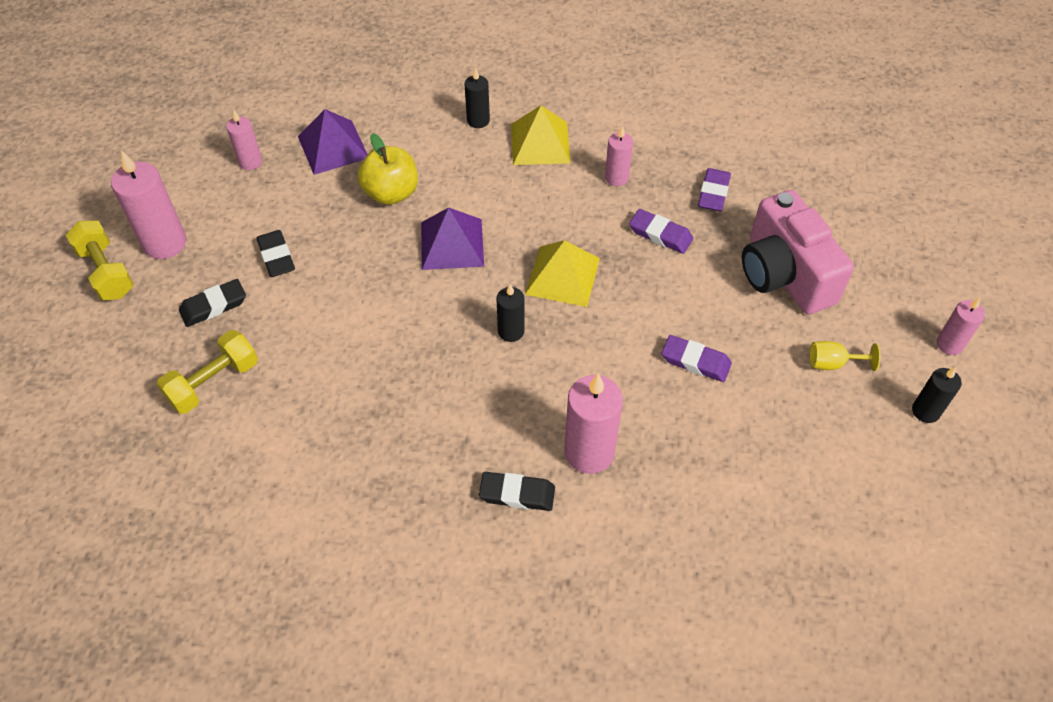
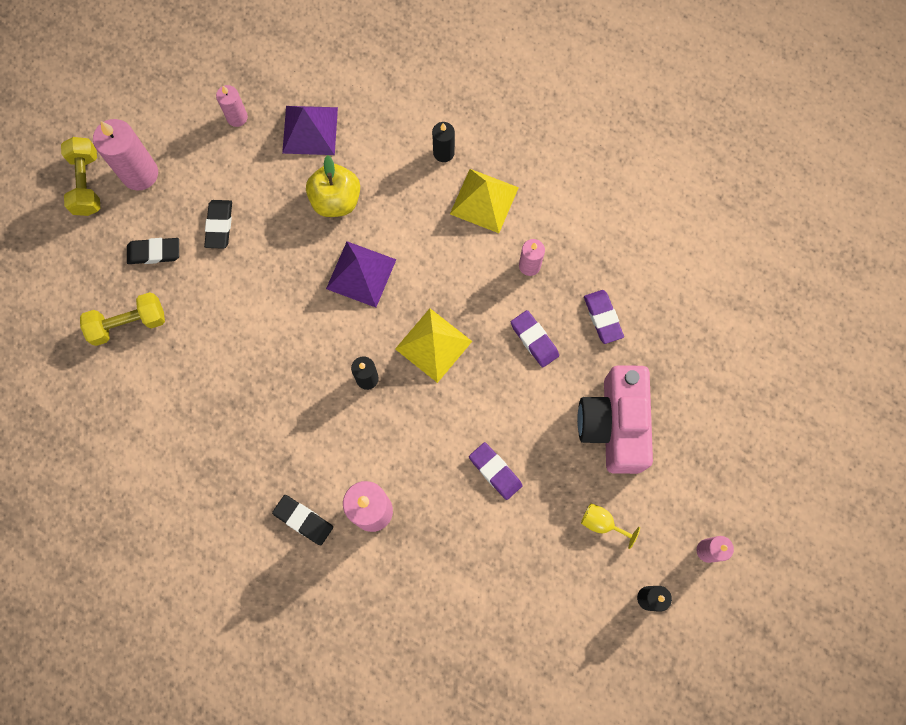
camera: 25 degrees right, 20 degrees up
(713, 193) = (602, 318): purple eraser -> purple eraser turned 60 degrees counterclockwise

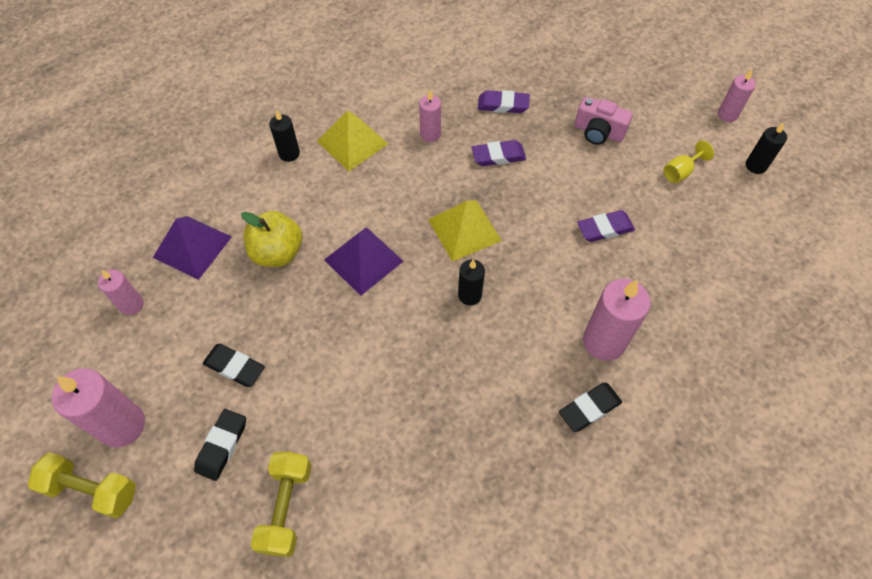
camera: 65 degrees left, 15 degrees down
(614, 424) = (598, 132): pink camera -> pink camera, size x0.57

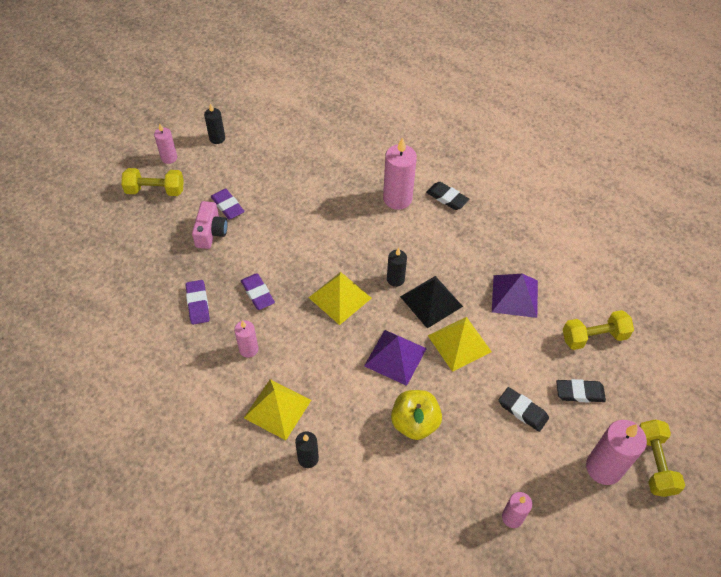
camera: 110 degrees left, 5 degrees down
(192, 247) = (438, 495): purple pyramid -> purple pyramid (515, 296)
(234, 367) = (522, 410): black eraser -> black eraser turned 60 degrees counterclockwise
(351, 333) = (459, 343): none -> yellow pyramid
(422, 324) = (431, 301): none -> black pyramid
(605, 228) = (305, 213): purple eraser -> purple eraser (227, 206)
(675, 95) = (155, 190): none -> yellow dumbbell
(680, 172) = (236, 178): yellow goblet -> none

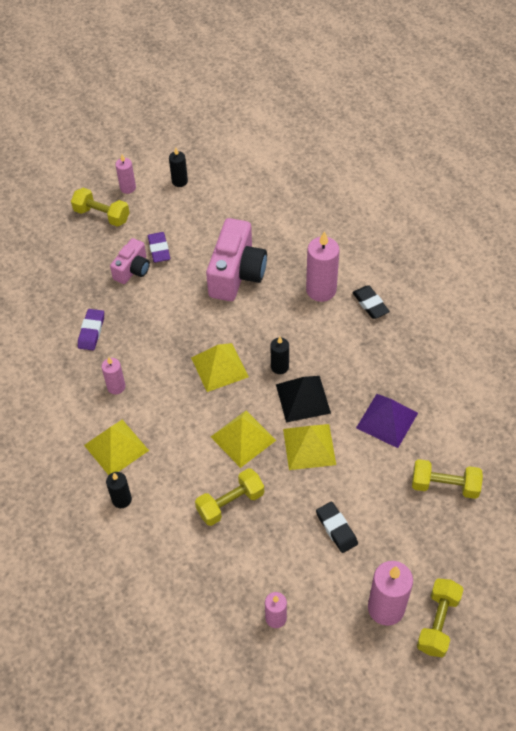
camera: 25 degrees right, 0 degrees up
(257, 293) = (147, 339): purple eraser -> none
(313, 207) = (236, 274): none -> pink camera
(395, 357) = (243, 438): purple pyramid -> yellow pyramid
(414, 423) = (230, 503): yellow apple -> yellow dumbbell
(579, 392) = (401, 532): black eraser -> none

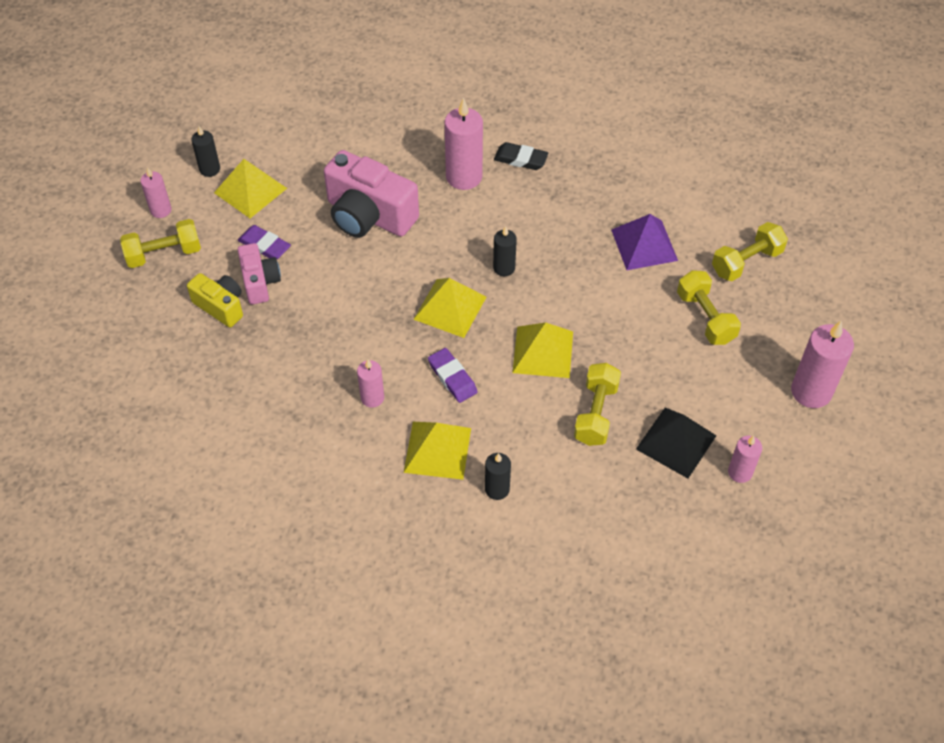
camera: 45 degrees left, 0 degrees up
(91, 331) = (286, 367): purple eraser -> purple eraser (452, 377)
(97, 268) = (220, 306): none -> yellow camera
(236, 274) = (369, 216): pink camera -> pink camera turned 150 degrees clockwise
(303, 398) = (555, 279): black pyramid -> black pyramid (676, 442)
(309, 446) = (606, 314): yellow pyramid -> yellow pyramid (250, 190)
(336, 528) = (704, 362): black eraser -> none
(438, 623) = (859, 370): yellow dumbbell -> yellow dumbbell (705, 317)

